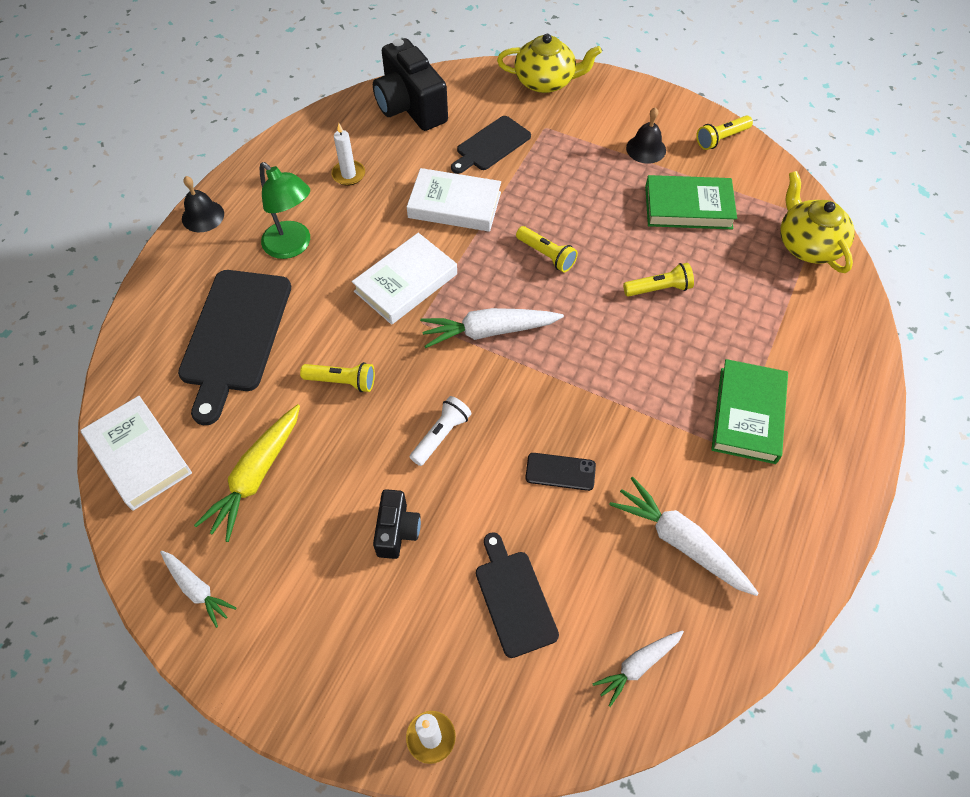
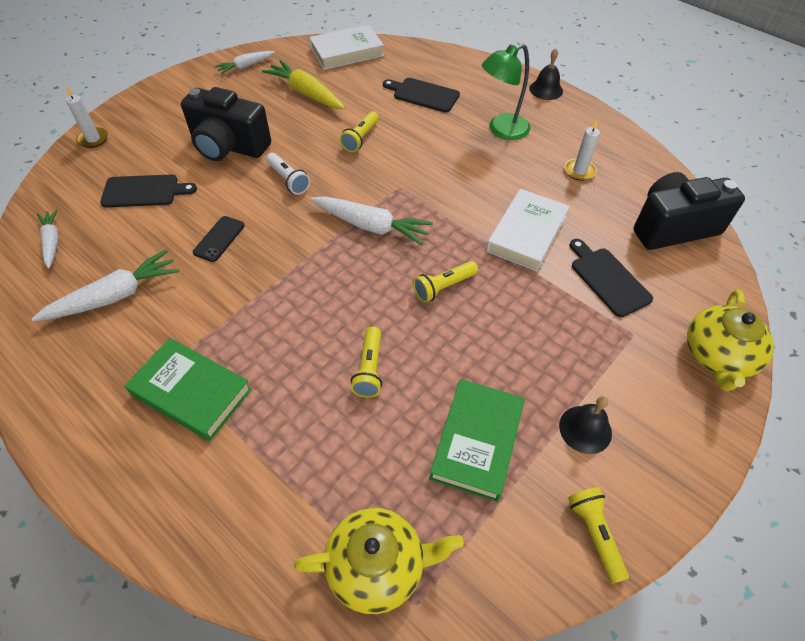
camera: 105 degrees right, 5 degrees down
(235, 336) = (423, 95): black cutting board -> black cutting board, size x0.60
(397, 531) = (229, 146): black camera -> black camera, size x1.85
(405, 282) = (442, 186): white book -> none
(488, 331) = (371, 226): white carrot -> white carrot turned 105 degrees clockwise

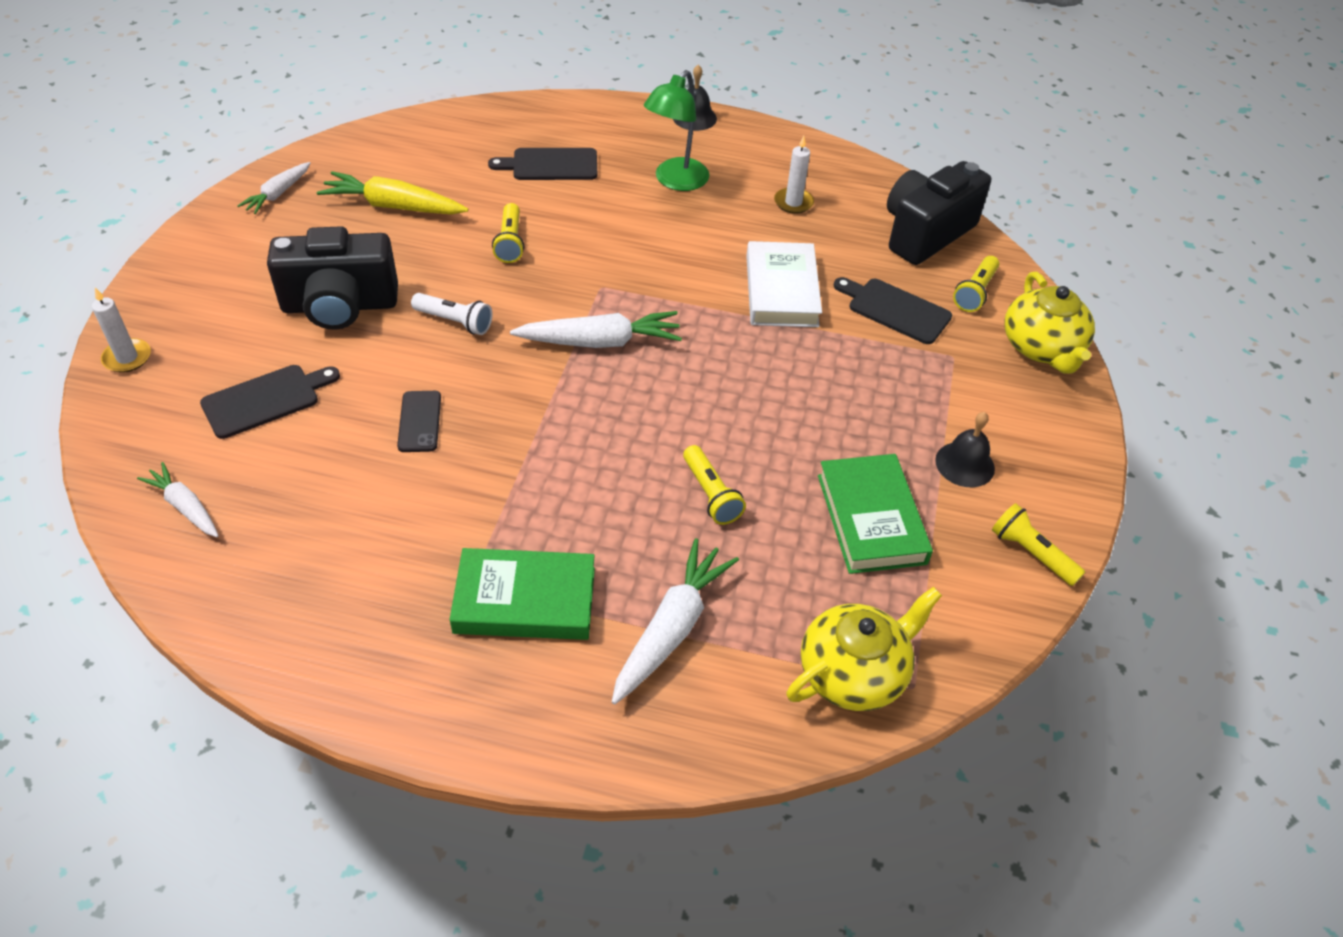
camera: 30 degrees left, 5 degrees down
(115, 296) = (335, 537): white carrot -> white carrot (672, 628)
(347, 52) = (408, 137): white book -> none
(443, 287) = (731, 379): yellow flashlight -> yellow flashlight (975, 292)

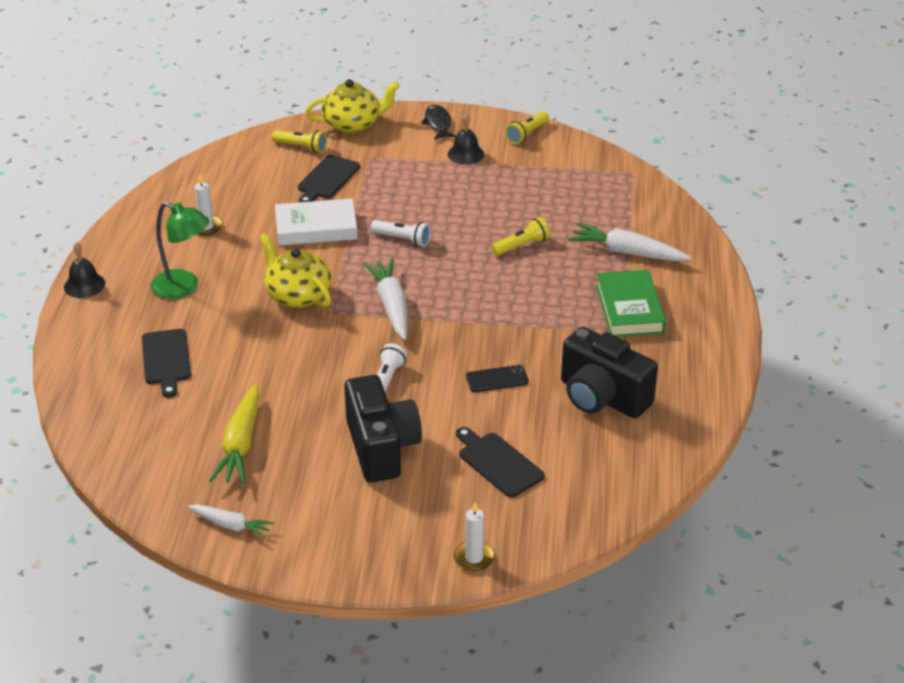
camera: 95 degrees left, 10 degrees down
(185, 507) = (613, 476): white carrot -> none
(510, 242) = (281, 367): yellow flashlight -> none
(744, 368) = (402, 239): none -> white flashlight
(854, 672) = (630, 190): yellow teapot -> yellow teapot (297, 295)
(870, 519) = (520, 186): green book -> none
(925, 233) = (237, 166): black camera -> black camera (602, 397)
(1052, 442) = (438, 124): none -> black fish

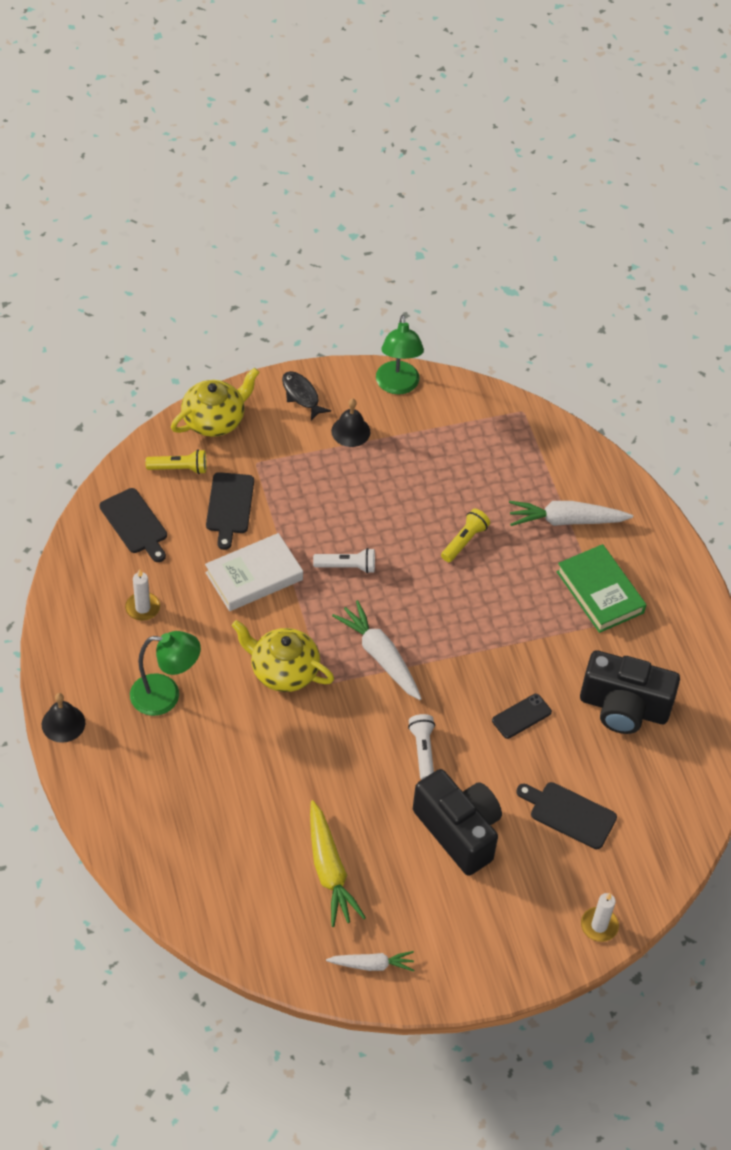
camera: 25 degrees left, 15 degrees up
(166, 359) = (201, 792): black cutting board -> black cutting board (135, 523)
(527, 134) = (397, 386): yellow flashlight -> green lamp

